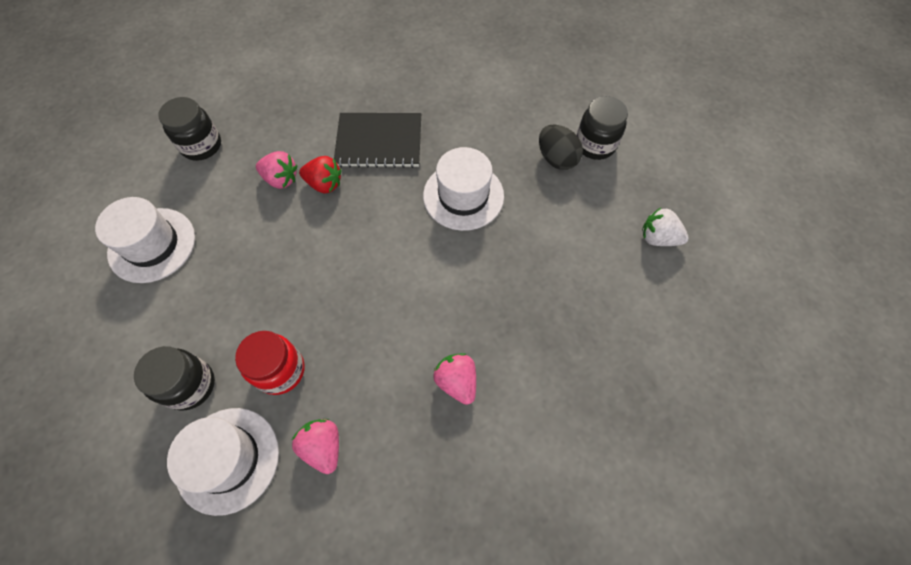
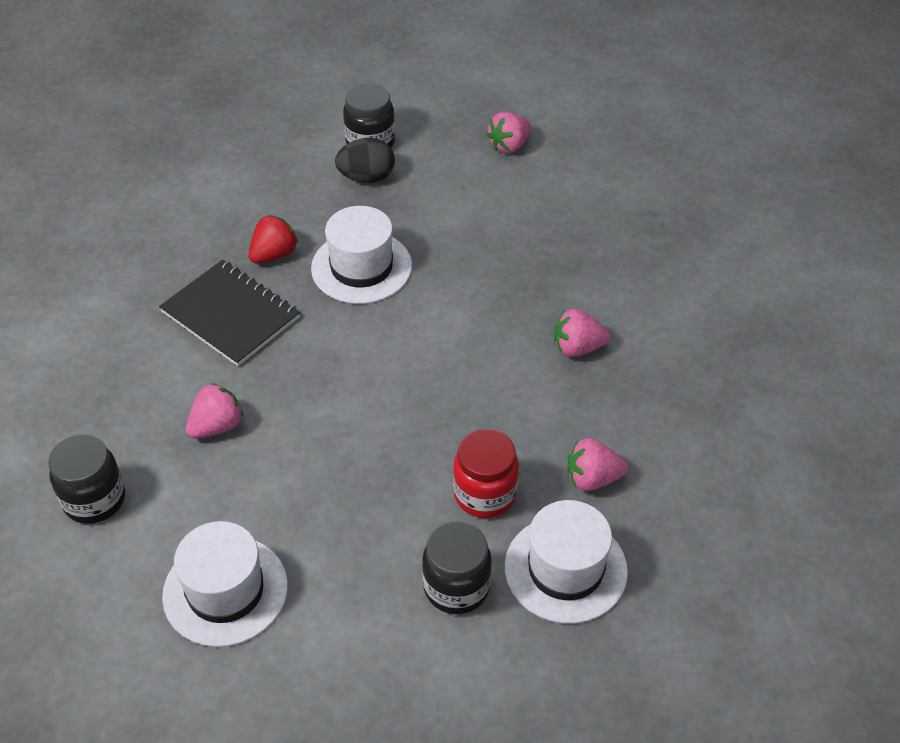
camera: 65 degrees left, 15 degrees down
(324, 184) = (256, 385): red strawberry -> red strawberry (274, 254)
(379, 142) = (230, 315): black notebook -> black notebook turned 75 degrees counterclockwise
(658, 238) = (509, 146): white strawberry -> pink strawberry

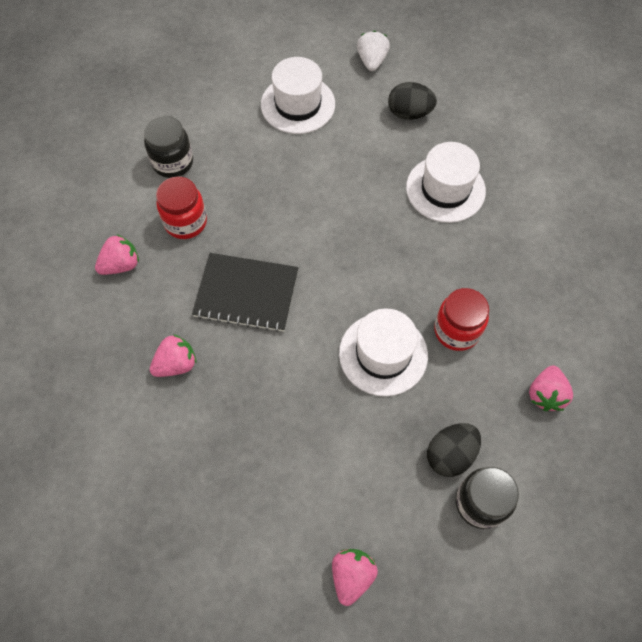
camera: 150 degrees right, 15 degrees up
(64, 608) = (372, 61): none -> white strawberry
(94, 499) = (409, 113): black jar -> black egg
(217, 426) = (380, 185): pink strawberry -> pink strawberry (545, 394)
(230, 315) = (441, 264): black notebook -> black notebook (246, 293)
(274, 254) = (456, 330): red strawberry -> red jar
(565, 569) = (114, 201): white hat -> white hat (445, 189)

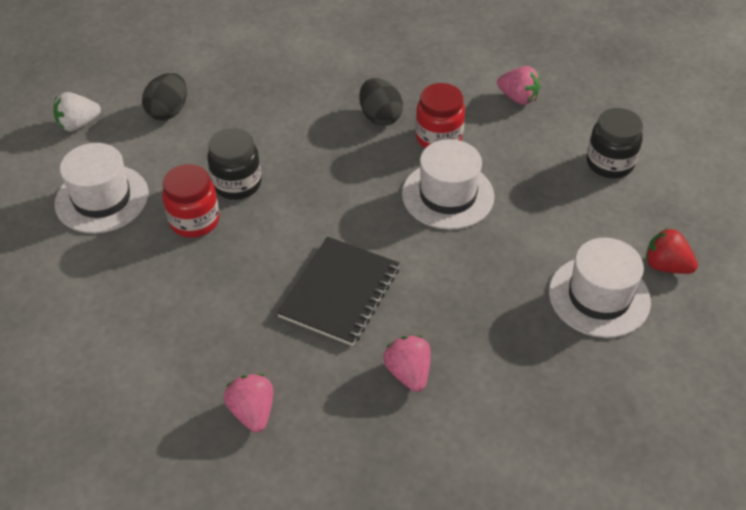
camera: 75 degrees left, 15 degrees down
(173, 162) = (122, 334): black jar -> black jar (237, 184)
(185, 222) = (218, 334): red jar -> red jar (194, 221)
(352, 576) = (666, 266): pink strawberry -> red strawberry
(372, 61) = (78, 124): white strawberry -> white strawberry turned 45 degrees counterclockwise
(445, 189) = (277, 107): white hat -> white hat (599, 296)
(450, 454) = (561, 172): black egg -> black egg (380, 117)

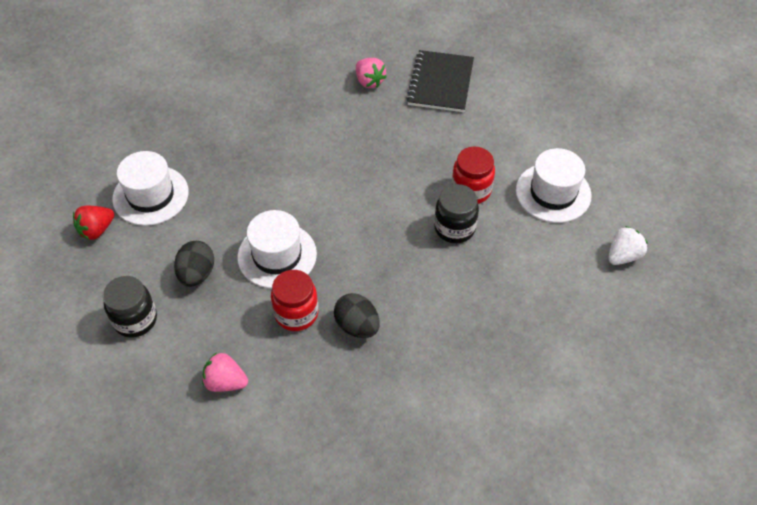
camera: 165 degrees right, 5 degrees up
(168, 111) = (554, 287): black egg -> black egg (197, 274)
(339, 292) = (340, 160): black notebook -> black notebook (440, 83)
(408, 373) = (279, 120): pink strawberry -> none
(666, 266) = (96, 230): red strawberry -> red strawberry turned 120 degrees clockwise

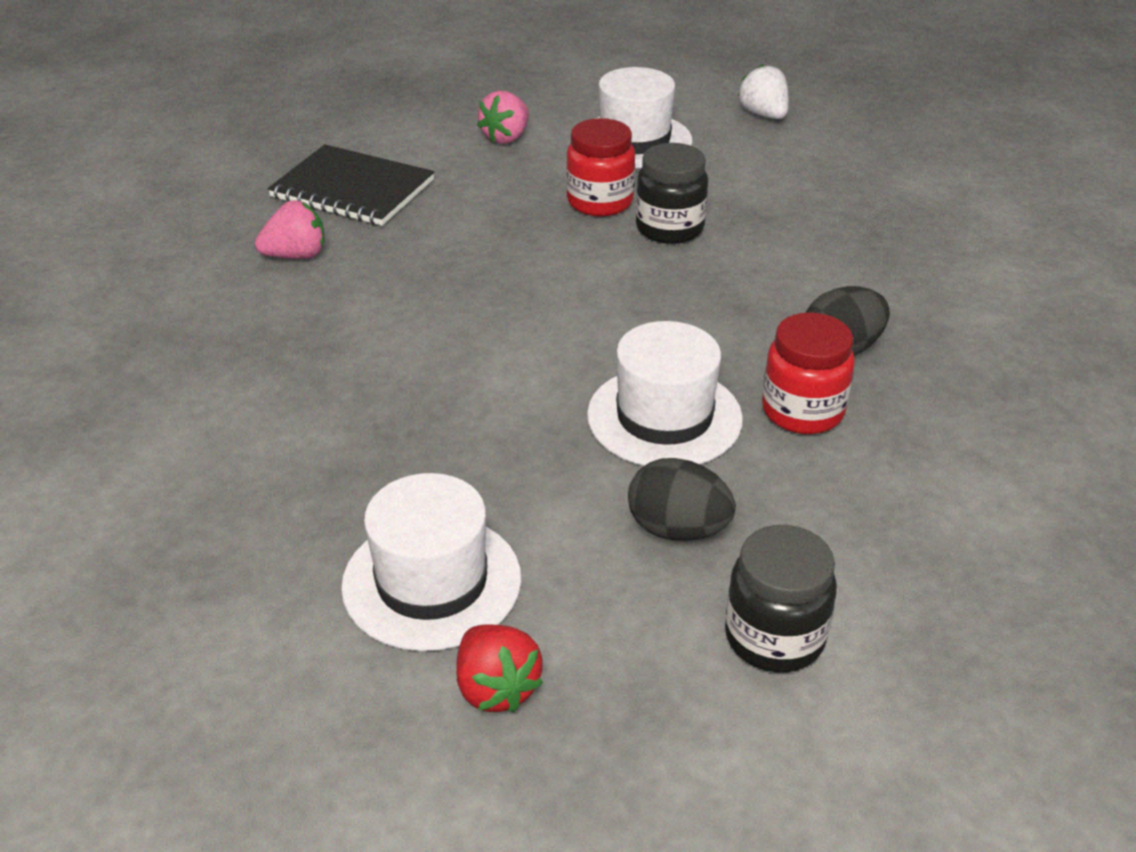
camera: 75 degrees left, 15 degrees down
(225, 382) = (942, 517): pink strawberry -> pink strawberry (506, 137)

